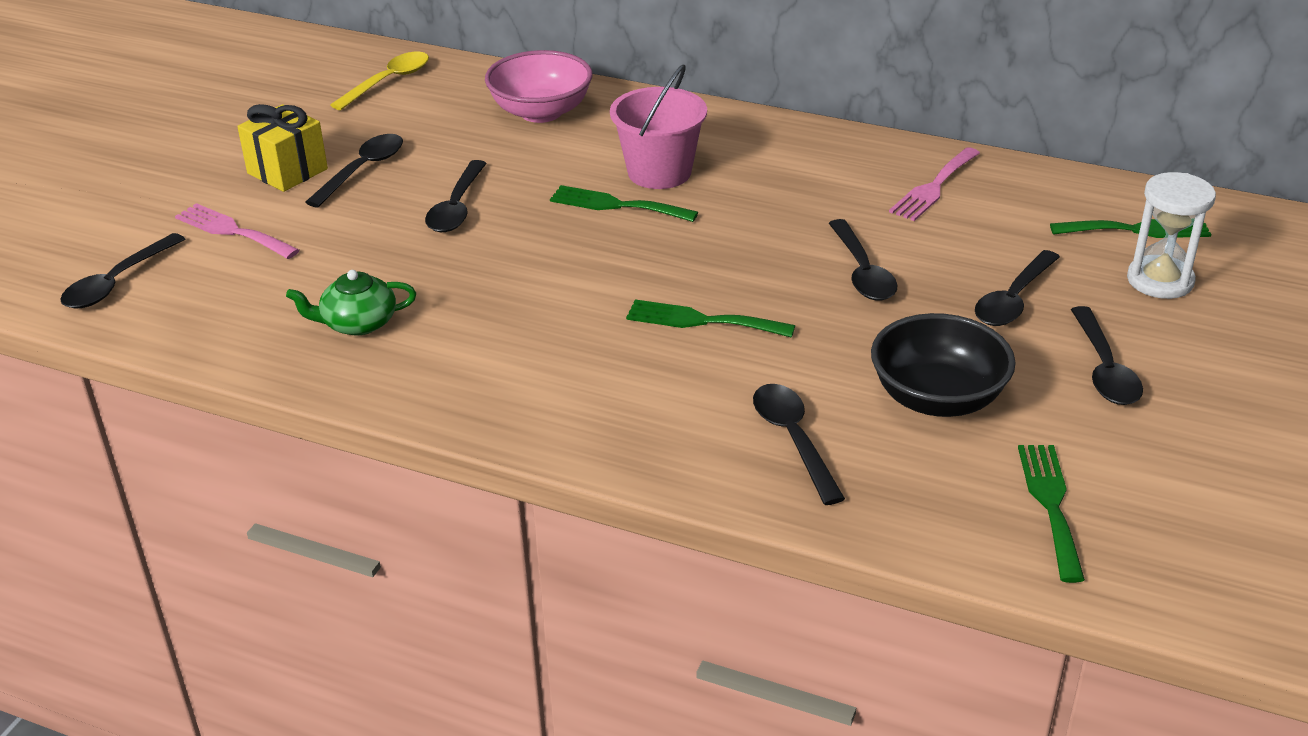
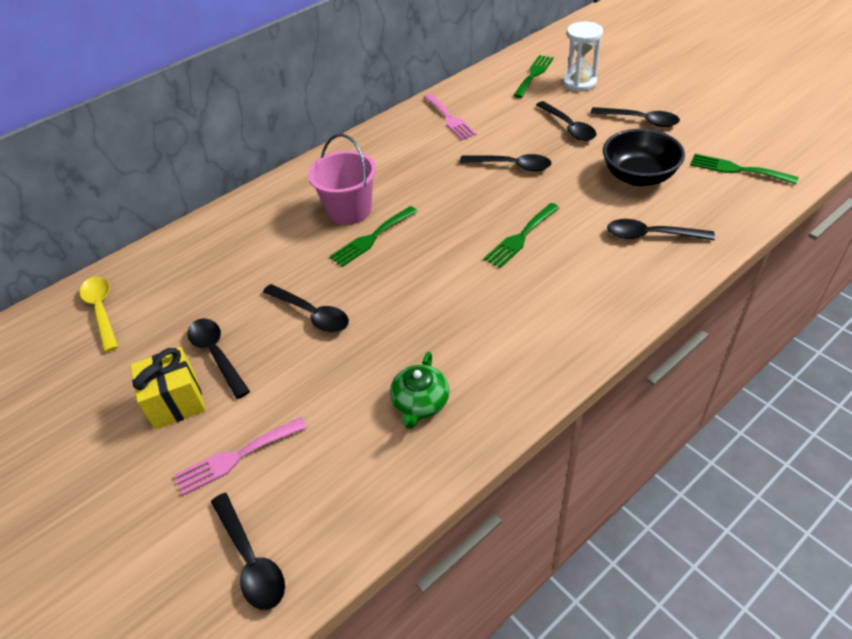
camera: 60 degrees left, 10 degrees up
(541, 112) = (227, 242): pink bowl -> none

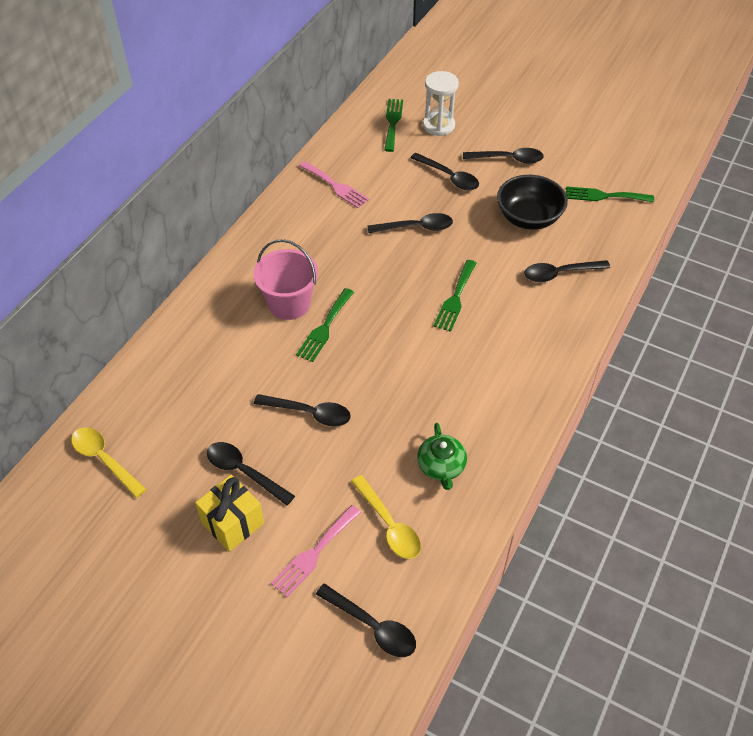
camera: 25 degrees left, 5 degrees up
(330, 450) = (389, 525): none -> yellow spoon

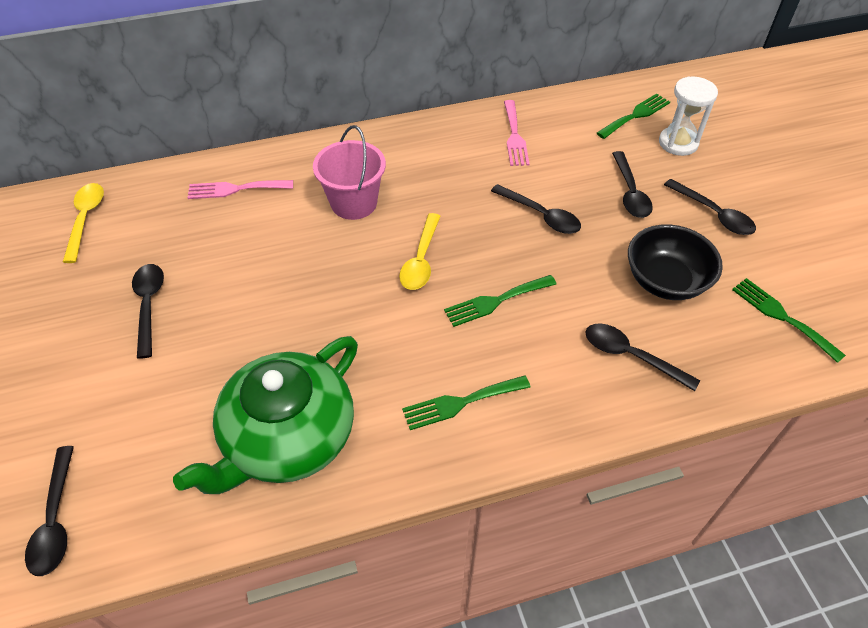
camera: 45 degrees right, 0 degrees up
(233, 523) = (90, 337): yellow gift -> none
(309, 413) = (252, 300): black spoon -> none
(314, 553) = (103, 415): pink fork -> pink fork (235, 189)
(325, 328) = (354, 242): green fork -> green fork (461, 403)
(389, 525) = (182, 447): yellow spoon -> yellow spoon (421, 260)
(441, 466) = (287, 437): green teapot -> green teapot, size x2.18

